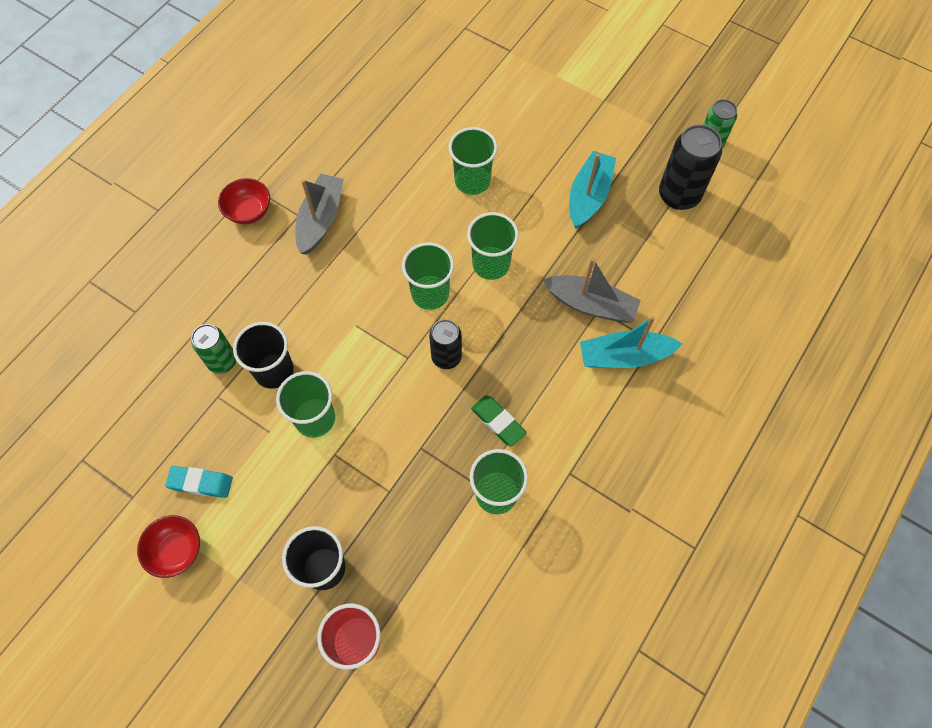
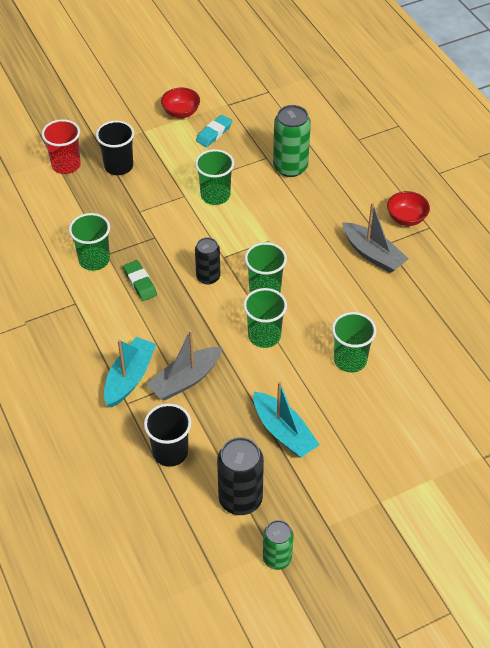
camera: 120 degrees right, 15 degrees down
(222, 361) = (290, 167): green can -> green can, size x1.56
(274, 371) = (265, 188): black cup -> black cup (170, 452)
(498, 422) = (140, 283): green eraser -> green eraser turned 75 degrees clockwise

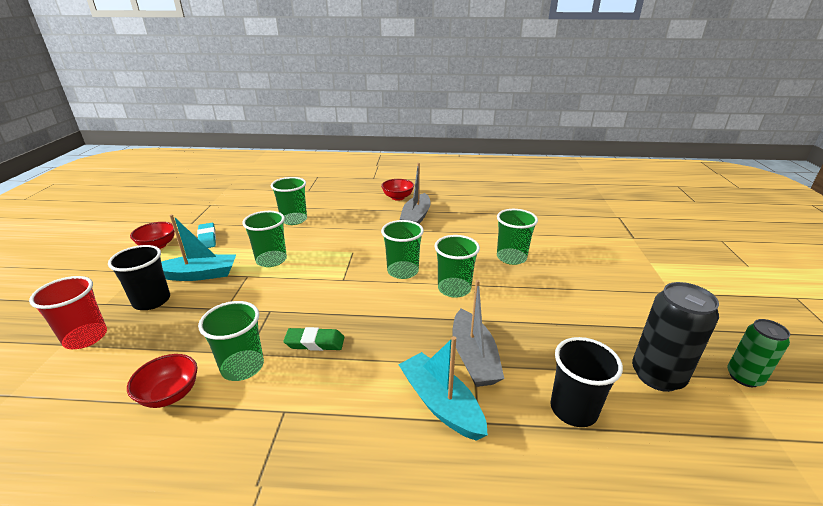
camera: 60 degrees left, 20 degrees down
(53, 242) = (170, 394): none -> red bowl
(208, 277) = (356, 296): black can -> none
(283, 432) = (575, 316): turquoise boat -> turquoise boat (199, 275)
(290, 167) = (294, 220): green can -> green cup
(373, 254) = (416, 217): grey boat -> grey boat turned 120 degrees clockwise

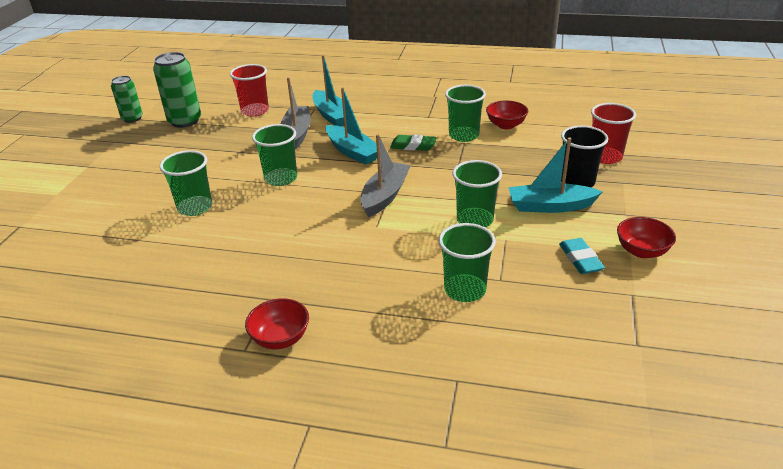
camera: 170 degrees left, 5 degrees up
(389, 328) = (353, 152): none -> turquoise boat
(403, 271) = (324, 198): green cup -> none
(416, 217) = (271, 282): grey boat -> grey boat (385, 196)
(573, 409) = (255, 111): black cup -> red cup
(657, 375) = (185, 121): black can -> green can

